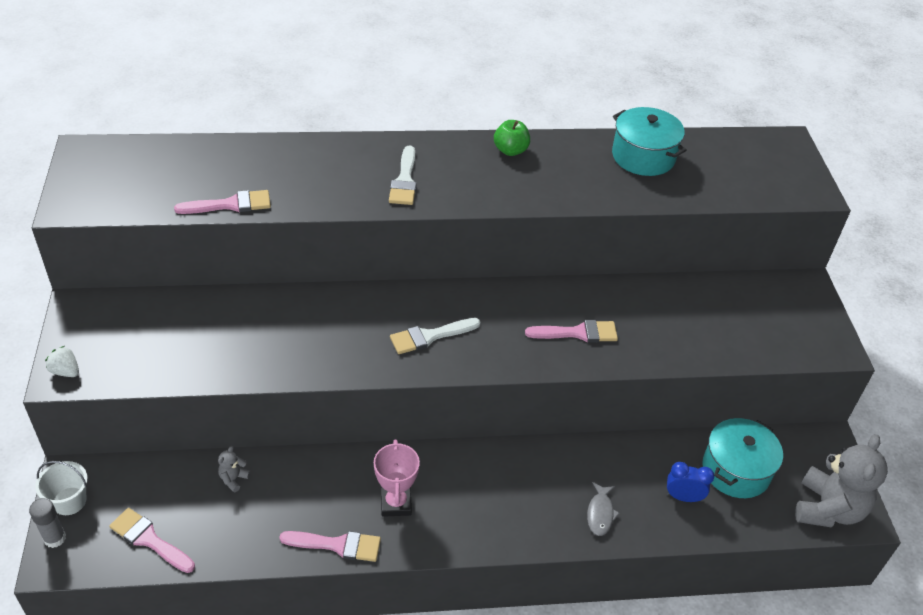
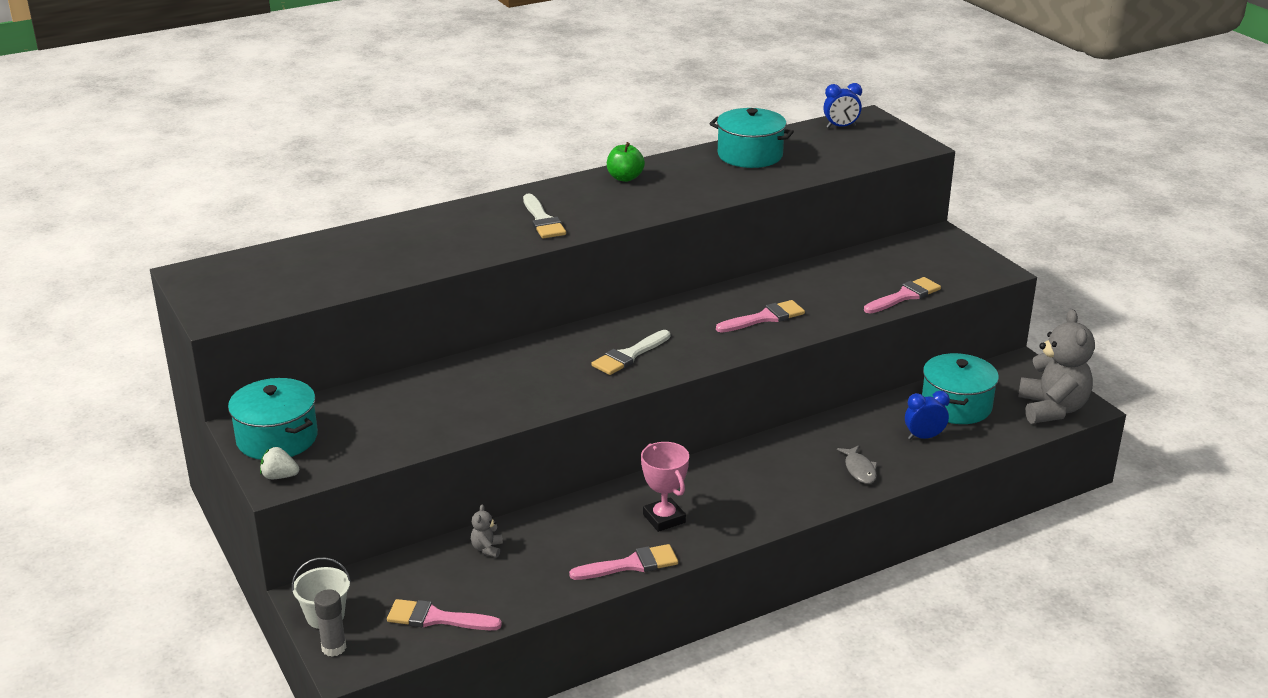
camera: 20 degrees left, 15 degrees down
(91, 328) = (277, 438): none -> turquoise pot
(230, 204) = (385, 276): pink brush -> pink brush (904, 296)
(753, 146) = (841, 127): none -> blue clock

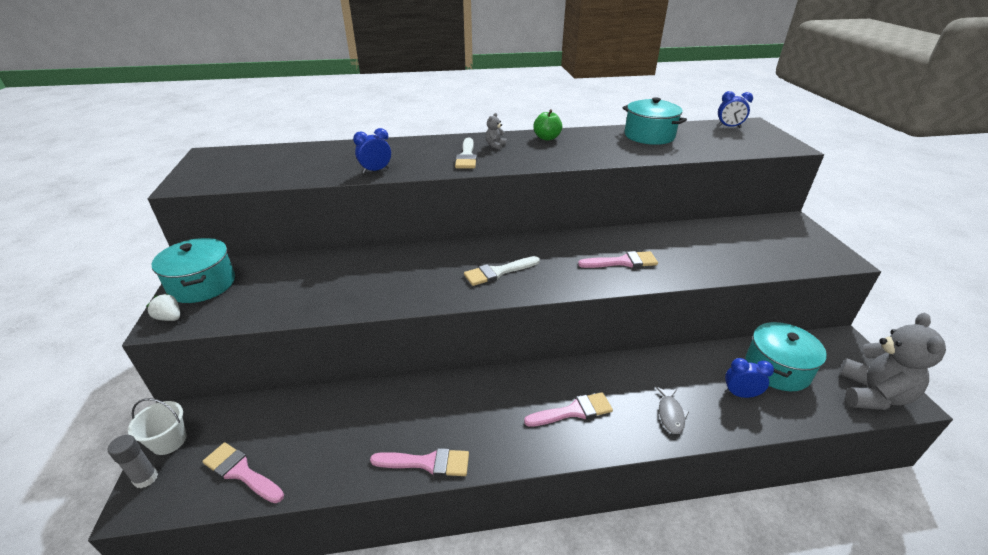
camera: 20 degrees right, 5 degrees up
(445, 258) = (376, 171): none -> blue clock
(487, 549) = (329, 409): grey teddy bear -> grey teddy bear (495, 146)
(664, 518) = (480, 419): pink trophy -> none
(904, 296) = (751, 266): pink brush -> pink brush (573, 411)

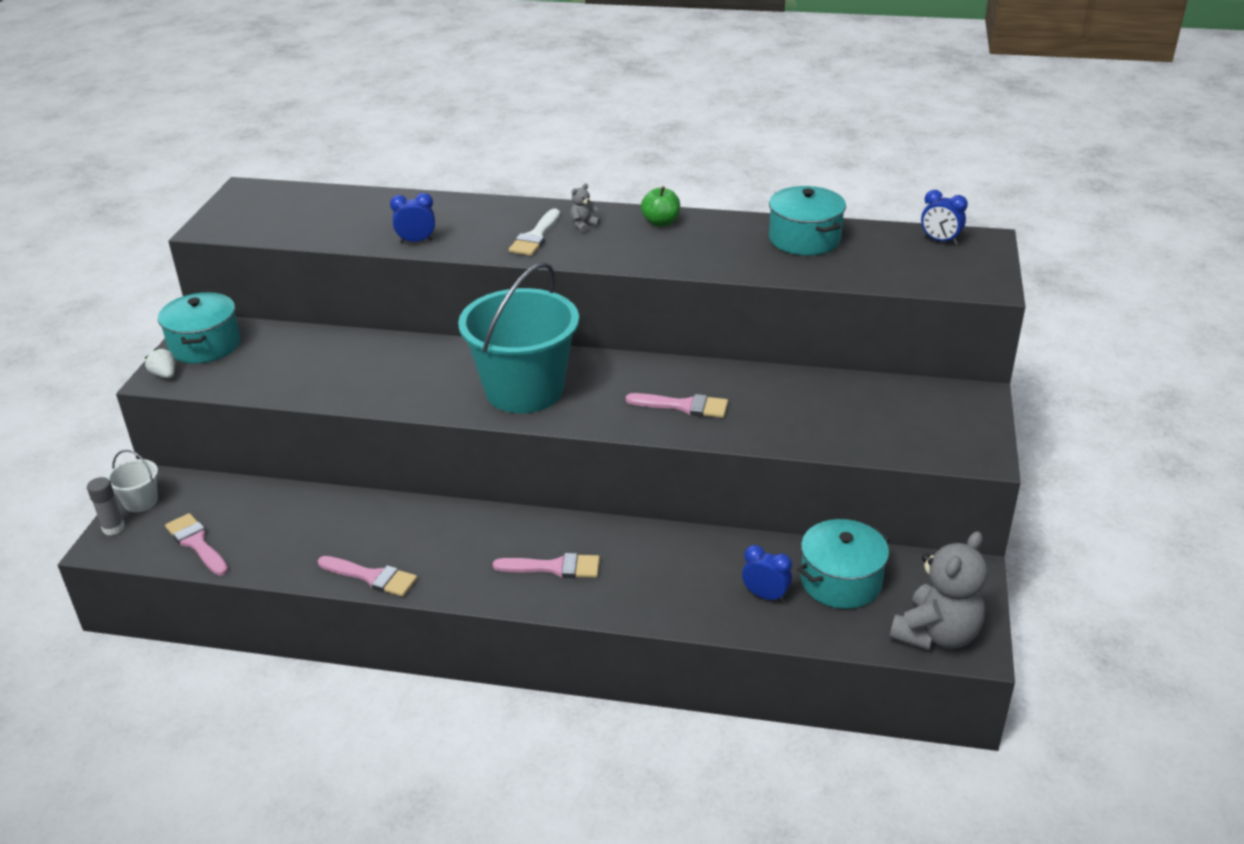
camera: 20 degrees right, 0 degrees up
(498, 272) = (524, 390): white brush -> turquoise bucket
(670, 414) = (662, 595): grey fish -> none

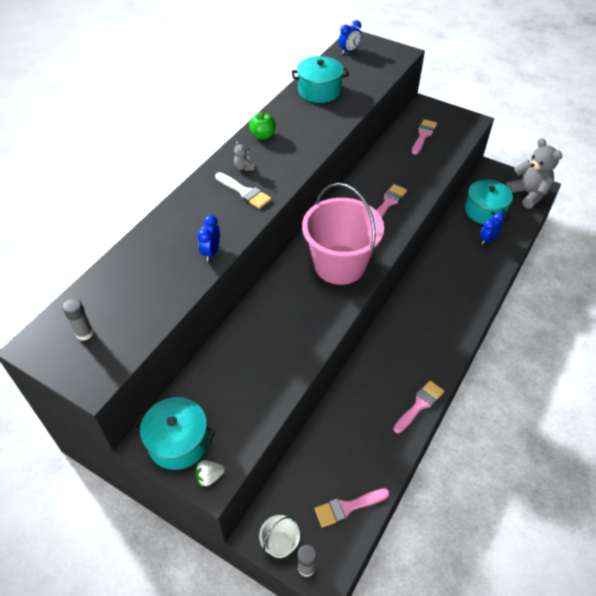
camera: 70 degrees left, 15 degrees up
(268, 207) = (84, 333): none -> grey glue stick
(524, 390) = (339, 265): turquoise bucket -> pink bucket
(554, 567) = (439, 315): pink brush -> pink brush (423, 135)

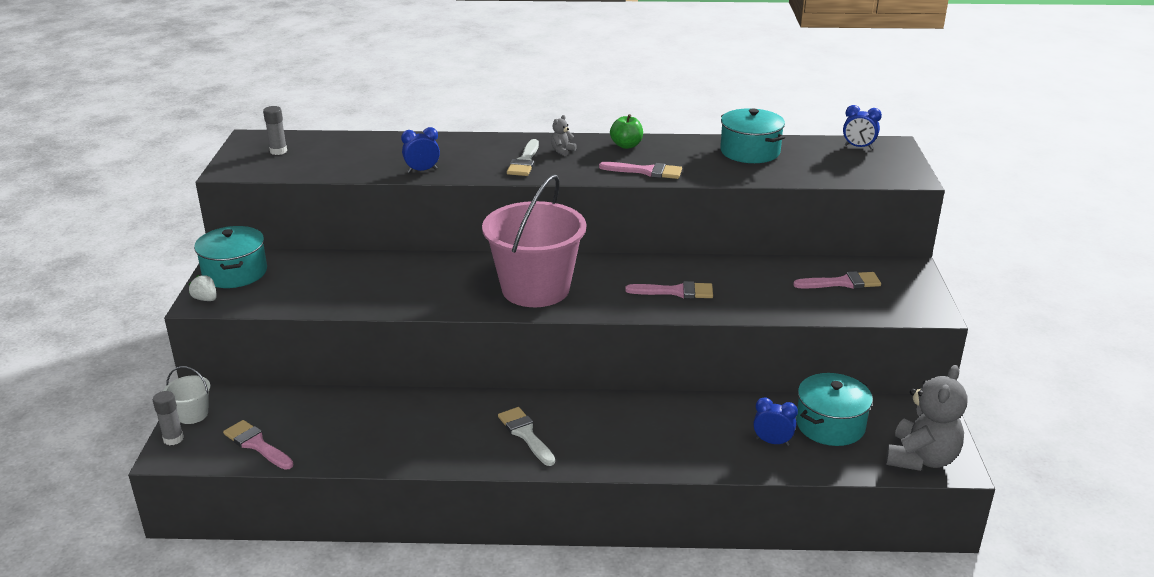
camera: 60 degrees right, 20 degrees down
(419, 405) = (427, 458): pink brush -> pink brush (646, 171)
(422, 343) = (525, 434): none -> white brush

